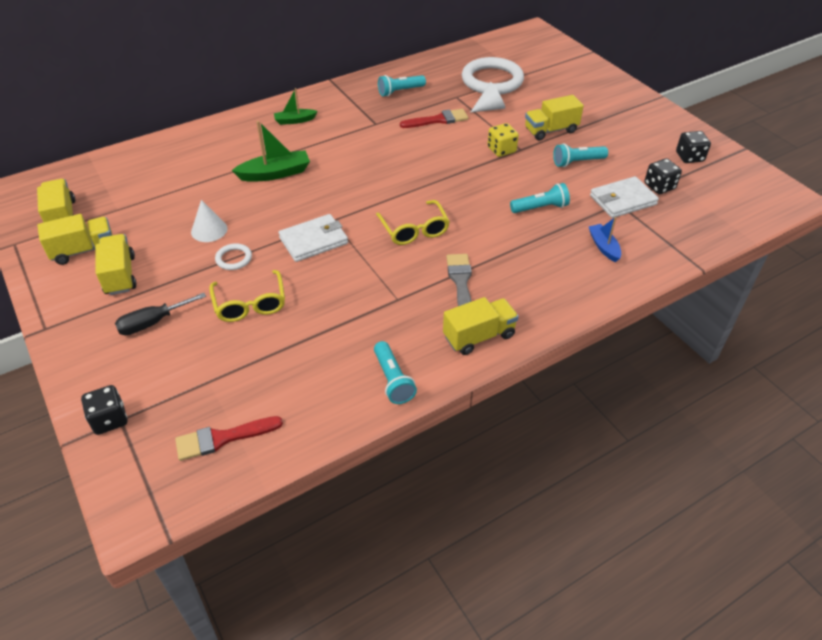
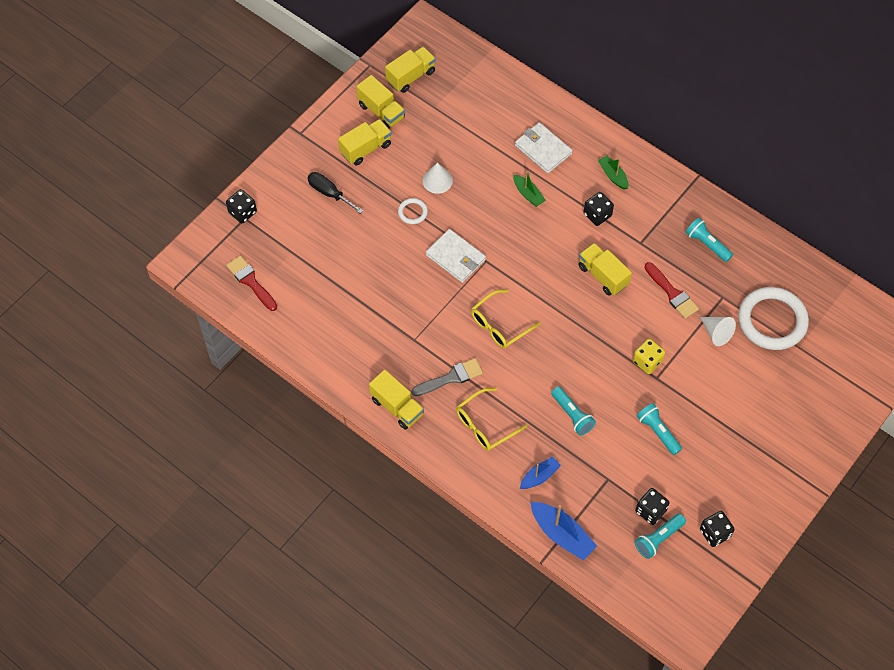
camera: 70 degrees right, 15 degrees up
(250, 304) = (370, 244): yellow glasses -> yellow glasses (485, 425)
(275, 173) = (528, 194): green boat -> green boat, size x0.62
(329, 139) = (597, 215): none -> black dice
(393, 380) = (334, 363): turquoise flashlight -> turquoise flashlight (658, 539)
(551, 130) = (702, 397): yellow truck -> yellow truck (602, 276)
(622, 200) = (614, 481): white wallet -> white wallet (543, 149)
(674, 248) = (562, 534): none -> blue boat

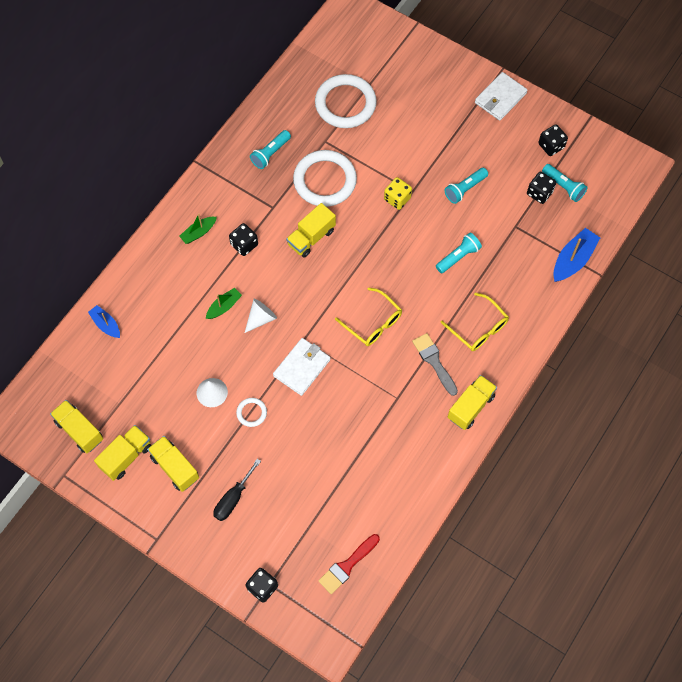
camera: 95 degrees left, 5 degrees up
(539, 476) = (522, 280): blue boat -> blue boat (106, 324)
(543, 149) = (170, 296): white wallet -> white wallet (500, 98)
(672, 293) = (325, 180): red brush -> white ring
(716, 333) = (362, 146): white cone -> white cone (261, 318)

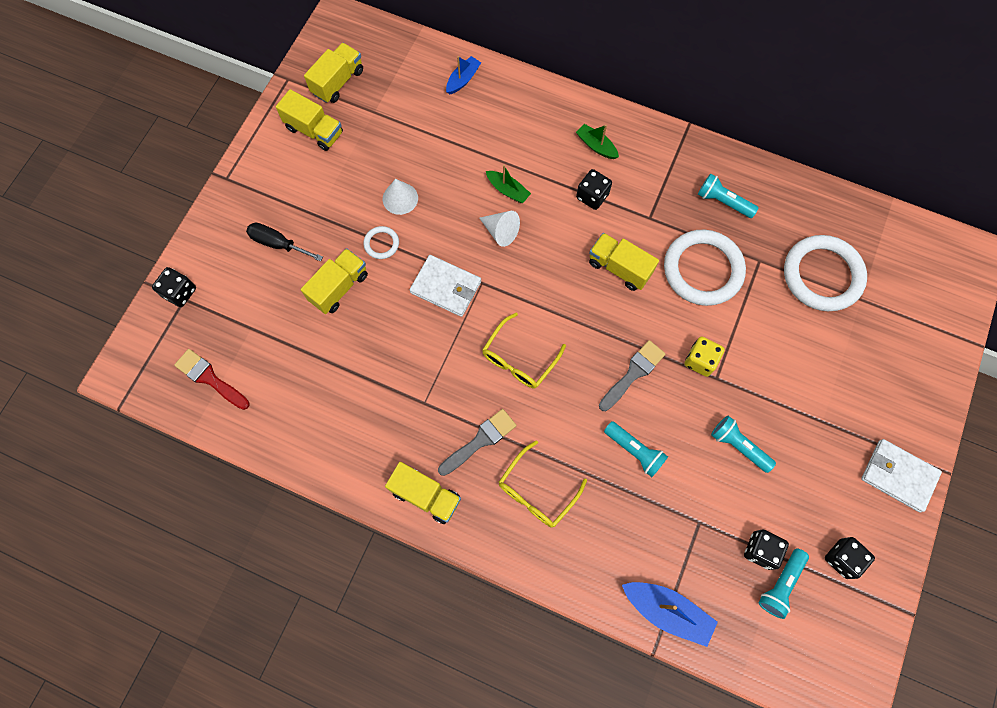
camera: 80 degrees right, 5 degrees up
(175, 467) = (307, 179): yellow truck -> yellow truck (339, 287)
(399, 245) = (633, 373): none -> grey brush

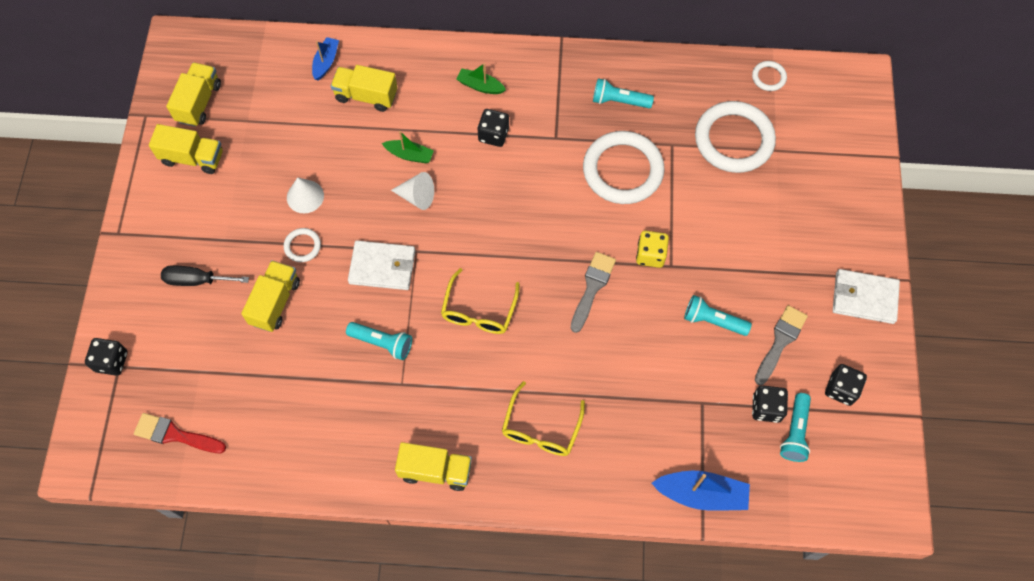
camera: 20 degrees left, 5 degrees down
(480, 441) = (469, 400): grey brush -> grey brush (780, 341)
(619, 268) = (544, 194): yellow truck -> yellow truck (366, 96)
(635, 451) = (619, 359): turquoise flashlight -> turquoise flashlight (382, 343)
(879, 225) = (768, 77): none -> white ring

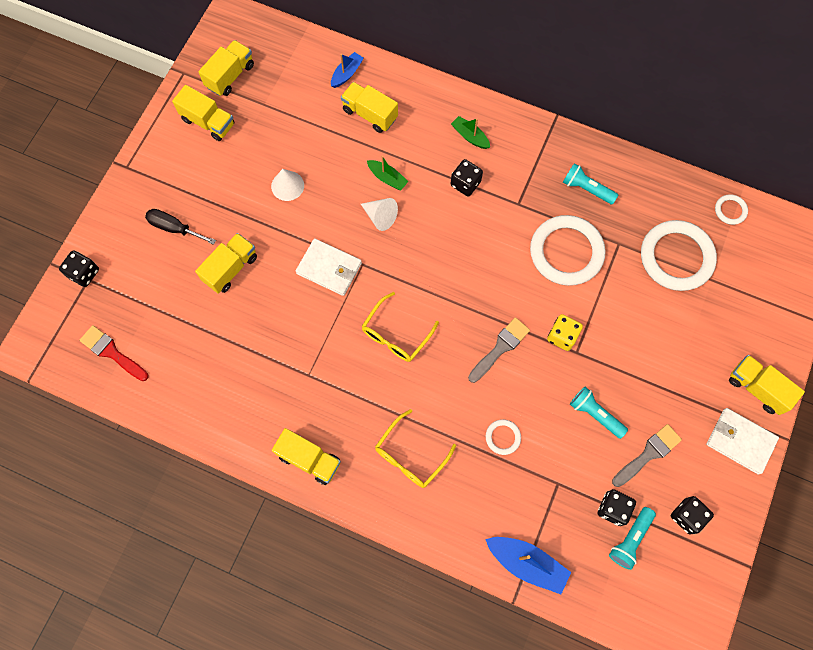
camera: 20 degrees right, 5 degrees up
(302, 246) = (270, 228): white ring -> white ring (503, 437)
(382, 343) = (305, 334): turquoise flashlight -> none
(860, 241) = (757, 388): none -> yellow truck

